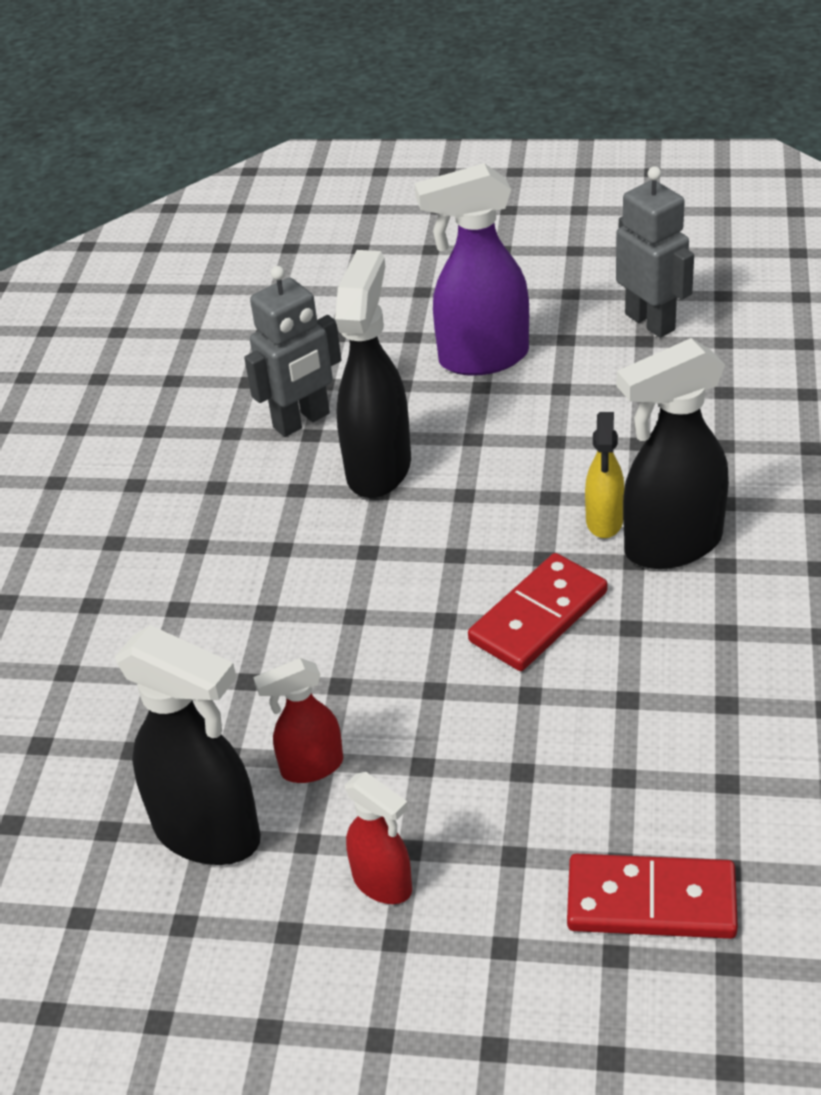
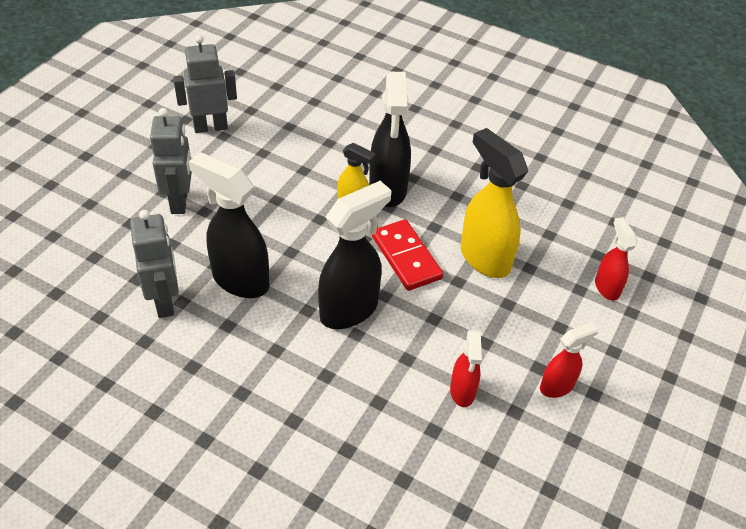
camera: 75 degrees left, 5 degrees up
(209, 834) = (489, 457): black spray bottle -> black spray bottle (350, 310)
(482, 358) = (180, 201): purple spray bottle -> grey robot
(603, 710) = (484, 258): none -> yellow spray bottle
(651, 901) = (606, 287): red domino -> red spray bottle

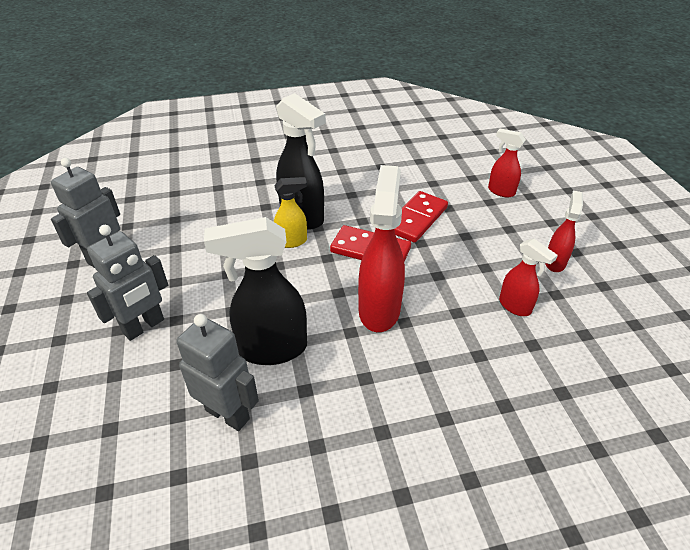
camera: 40 degrees left, 5 degrees down
(180, 201) = (144, 326): grey robot -> grey robot turned 90 degrees clockwise
(350, 310) = (379, 309): black spray bottle -> red spray bottle
(484, 258) = (417, 219): yellow spray bottle -> red domino

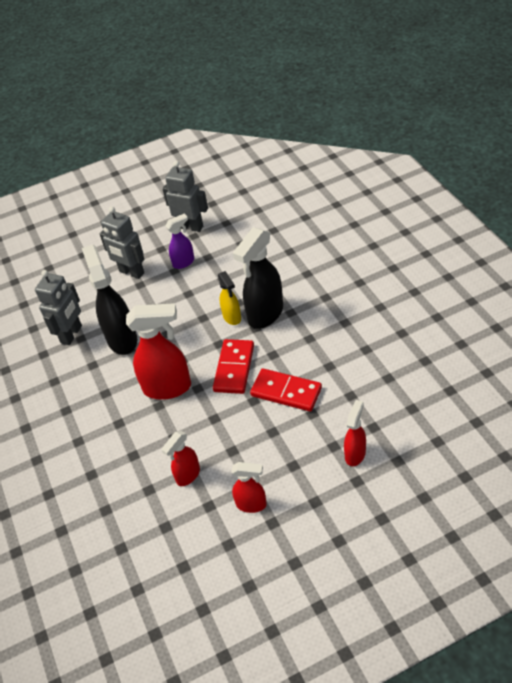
camera: 85 degrees right, 5 degrees up
(168, 270) = (184, 262): none -> purple spray bottle

